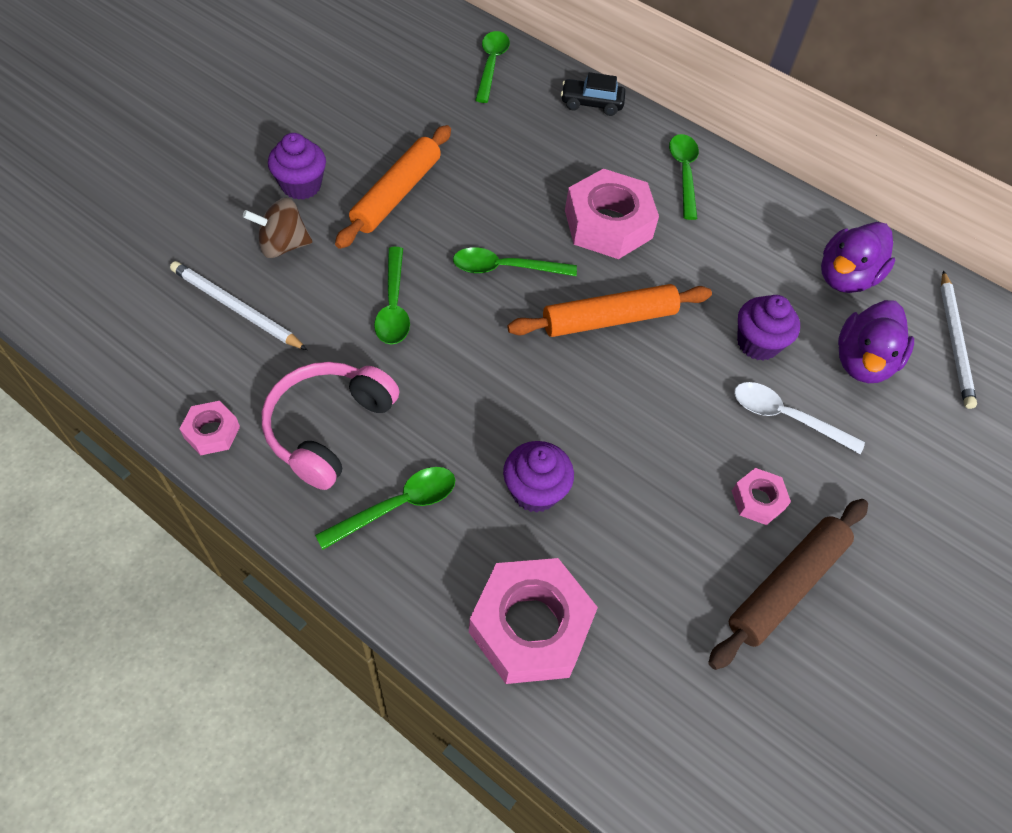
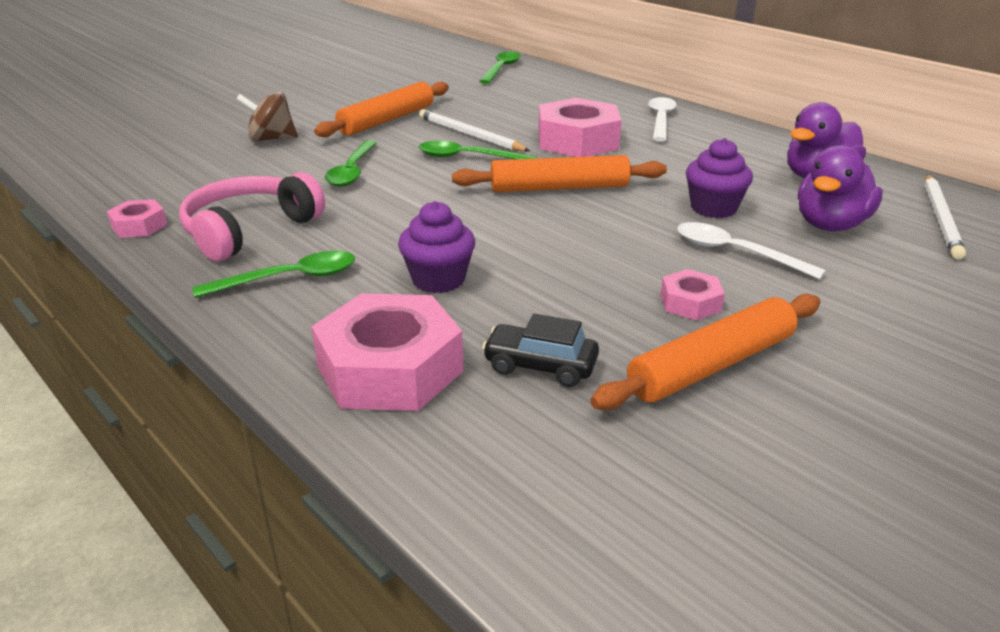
camera: 15 degrees right, 25 degrees down
(236, 308) = (209, 166): white pencil -> white pencil (470, 135)
(301, 186) = (306, 113): purple cupcake -> none
(591, 104) = (584, 87): black car -> black car (540, 366)
(684, 173) = (660, 120): green spoon -> white spoon
(786, 585) = (712, 365): brown rolling pin -> orange rolling pin

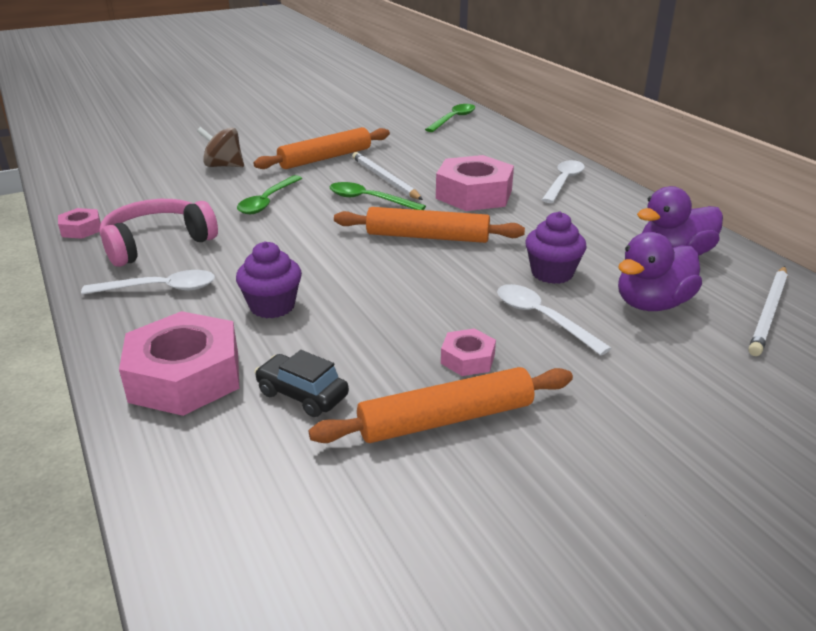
camera: 15 degrees right, 0 degrees up
(289, 279) = (160, 289): green spoon -> white spoon

